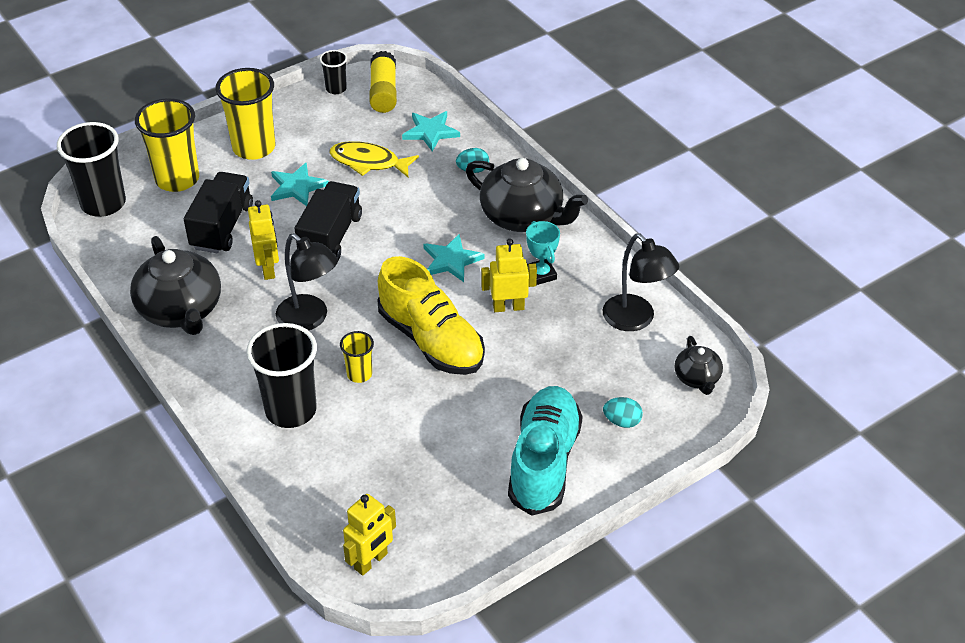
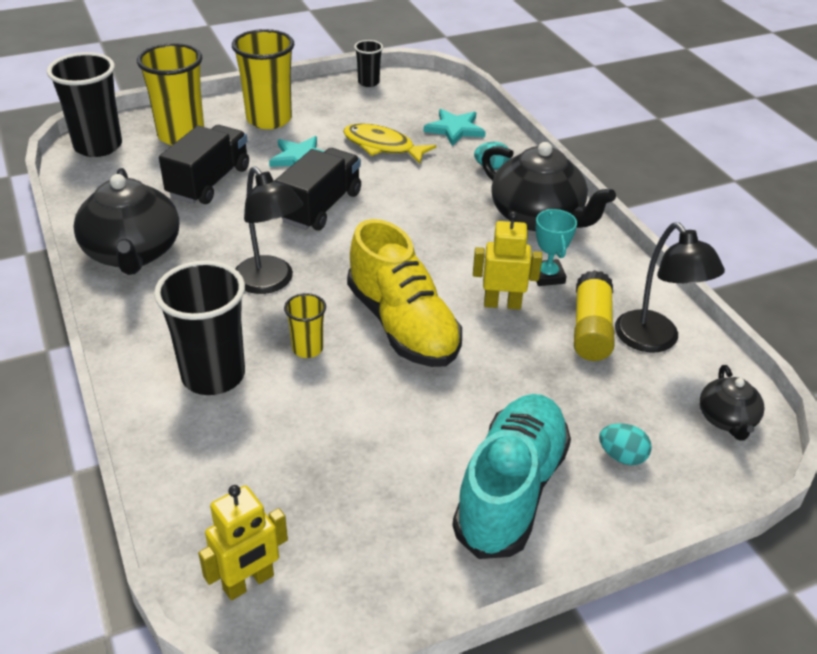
camera: 10 degrees right, 5 degrees down
(268, 269) = (242, 227): yellow robot -> none
(383, 92) = (415, 91): yellow glue stick -> yellow glue stick (591, 329)
(451, 260) = (447, 247): turquoise star -> none

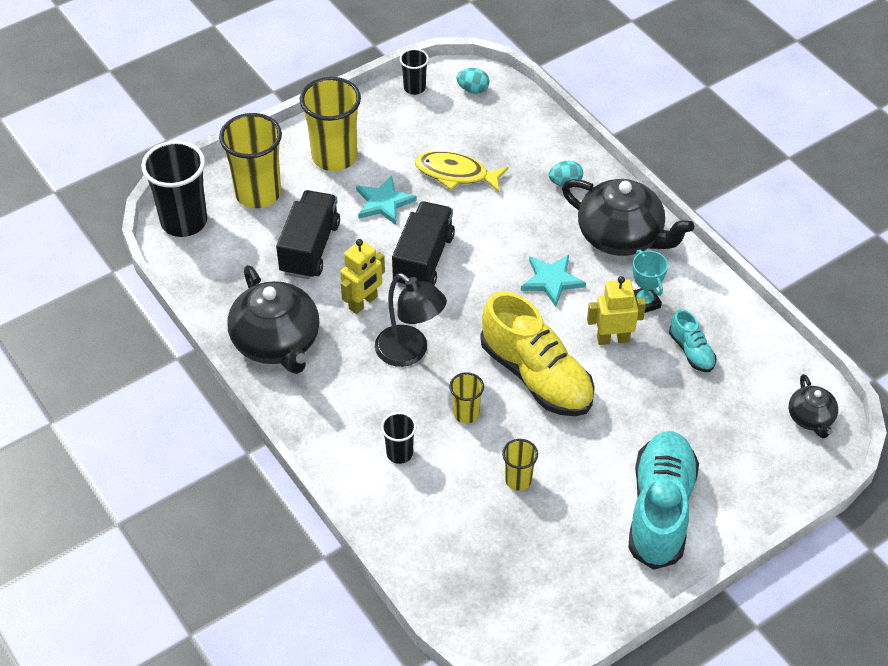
camera: 10 degrees left, 10 degrees up
(213, 375) = (399, 453): black cup -> black cup, size x0.51
(249, 583) = (494, 616): yellow robot -> yellow robot (363, 303)
(342, 426) = (518, 480): none -> yellow cup
(455, 129) = (518, 139): turquoise star -> turquoise star (551, 280)
(591, 329) = (691, 351): yellow glue stick -> turquoise shoe
(622, 456) = (736, 466): turquoise egg -> turquoise egg (473, 89)
(654, 340) = (744, 353): black lamp -> none

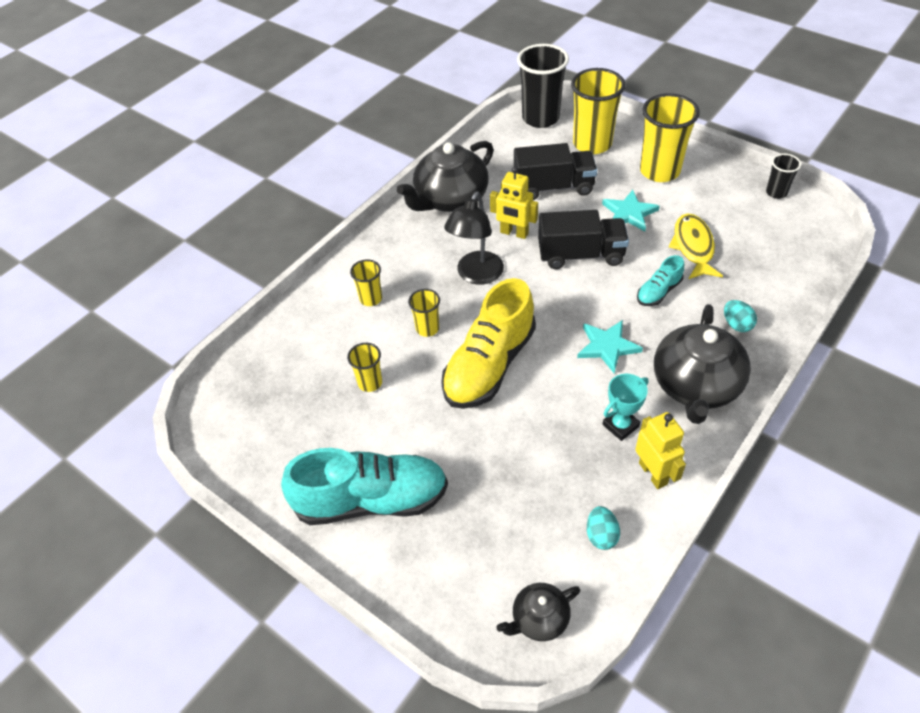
camera: 75 degrees right, 0 degrees up
(399, 453) = (371, 299): black cup -> yellow cup
(473, 89) = (806, 229): turquoise egg -> turquoise egg (601, 535)
(613, 339) = (561, 411): yellow robot -> yellow robot (653, 473)
(691, 351) = (578, 481): turquoise shoe -> turquoise shoe (658, 292)

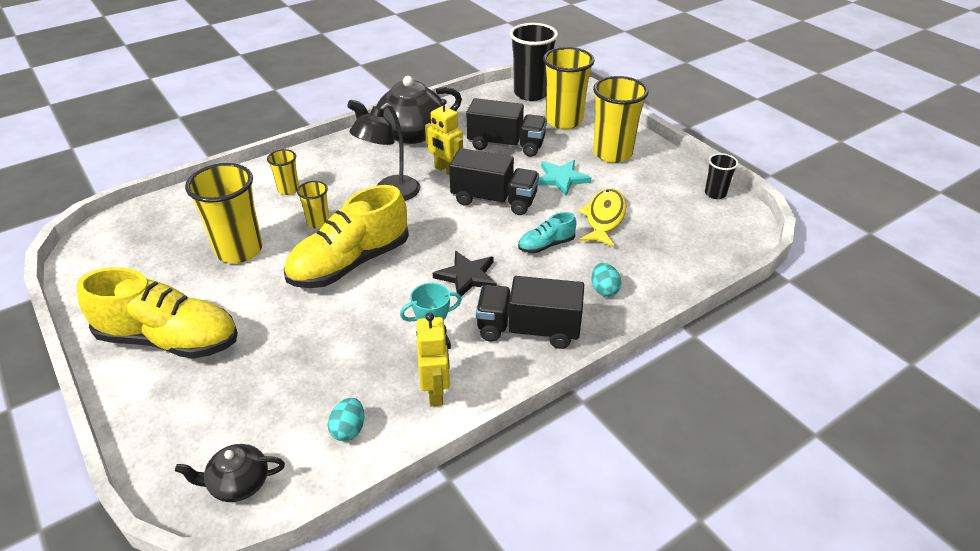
camera: 15 degrees right, 10 degrees down
(370, 383) = (239, 250): yellow cup -> yellow cup, size x1.97
(371, 500) = (169, 339): turquoise shoe -> yellow shoe
(607, 346) = (467, 276): turquoise star -> black star
(695, 386) = (528, 330): black teapot -> black truck

